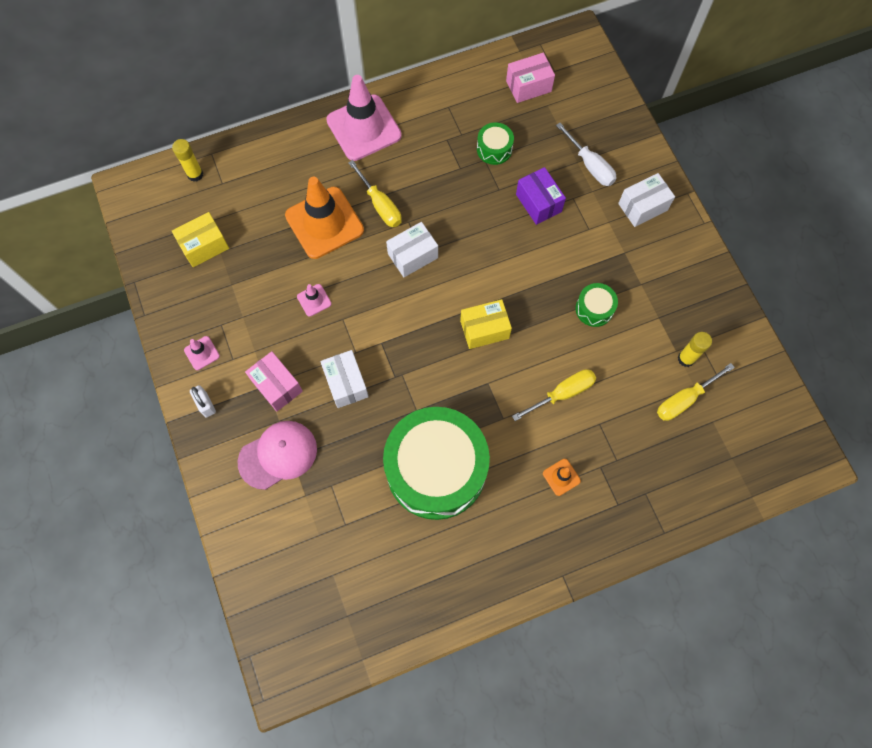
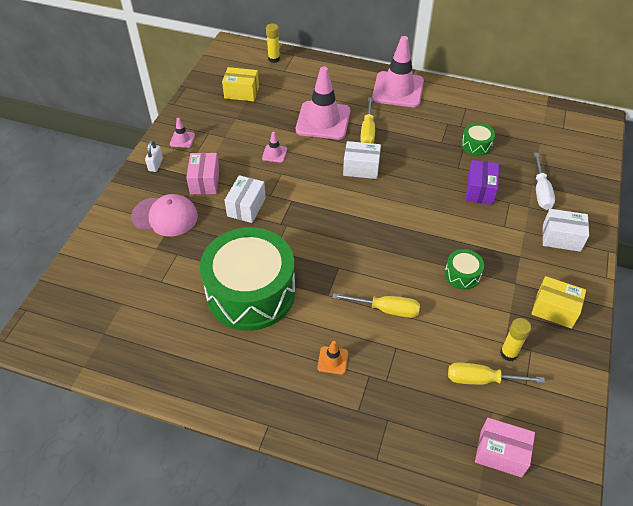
camera: 40 degrees right, 20 degrees down
(324, 223) = (323, 121): orange traffic cone -> pink traffic cone
(484, 329) = (368, 236): yellow box -> yellow box (554, 309)
(528, 86) = (535, 126): pink box -> pink box (501, 453)

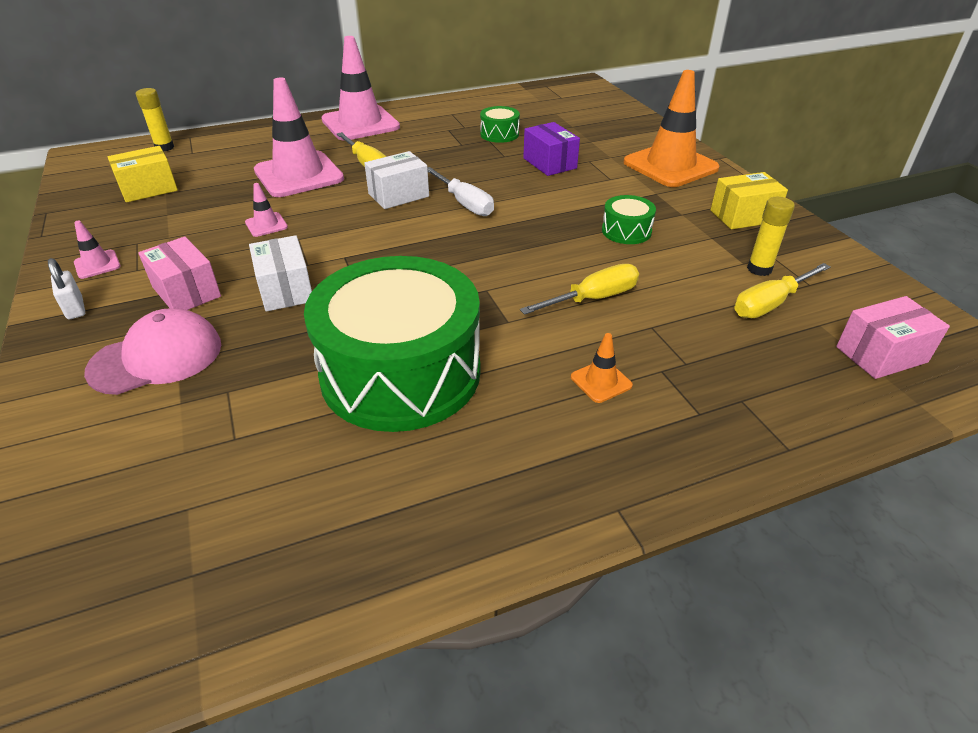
camera: 40 degrees left, 10 degrees down
(541, 191) = (605, 142): white screwdriver -> white screwdriver (464, 203)
(561, 238) = (670, 165): white box -> orange traffic cone

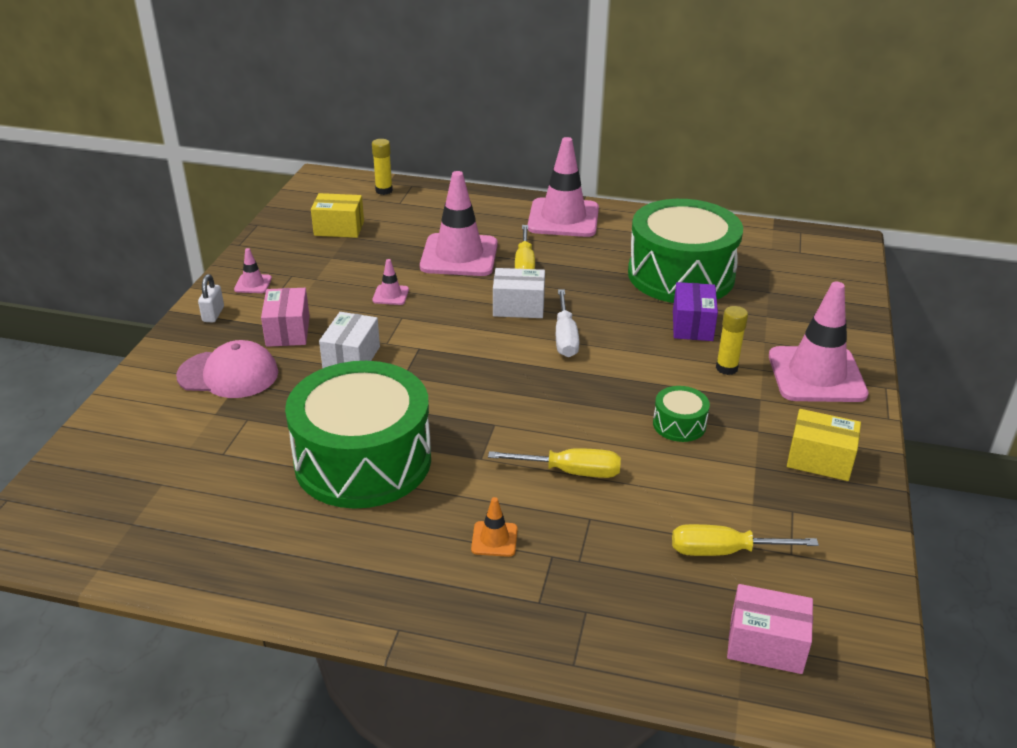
camera: 35 degrees right, 5 degrees down
(499, 134) = (681, 275): green drum -> green drum, size x2.46
(670, 165) = (816, 375): orange traffic cone -> pink traffic cone
(759, 269) = (760, 516): yellow glue stick -> yellow glue stick (726, 368)

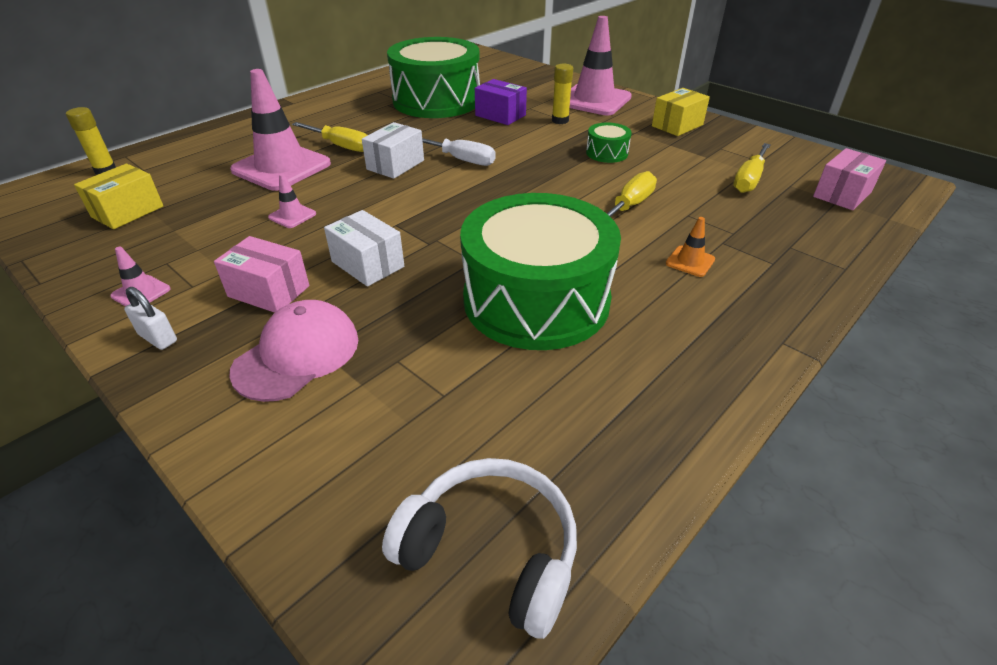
camera: 60 degrees left, 5 degrees up
(98, 522) = (491, 551): none -> white headphones
(563, 218) = (299, 113): pink traffic cone -> none

